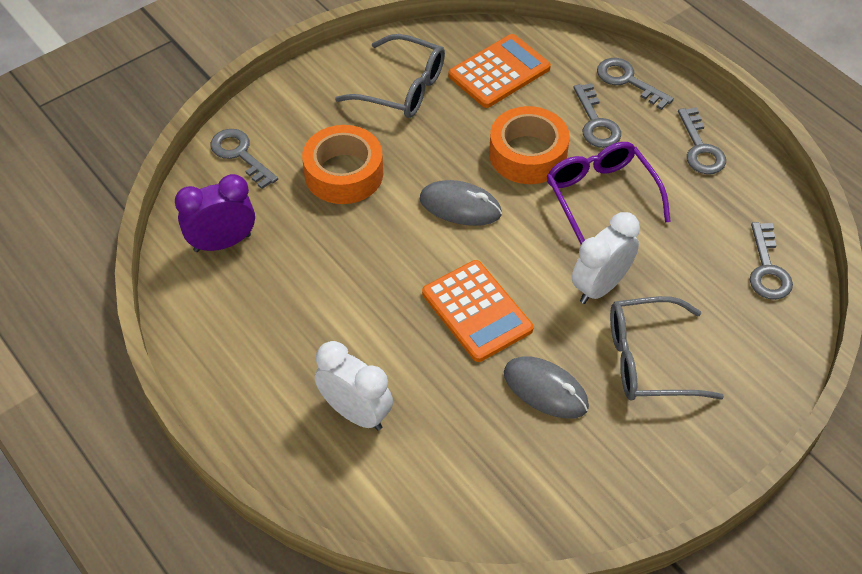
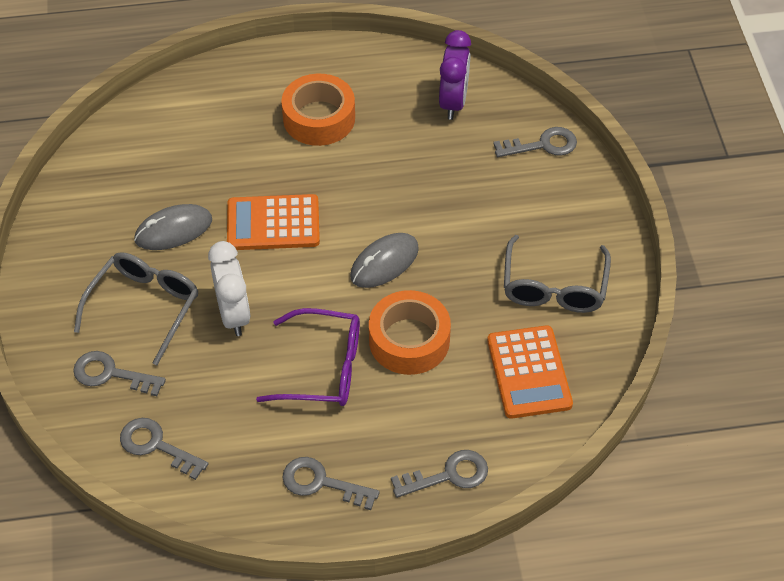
camera: 120 degrees right, 0 degrees up
(344, 173) = (475, 202): orange tape -> orange tape (319, 118)
(356, 413) = (243, 118): white clock -> none
(402, 88) = (554, 287): grey glasses -> grey glasses turned 45 degrees counterclockwise
(596, 123) = (411, 415): grey key -> grey key (111, 374)

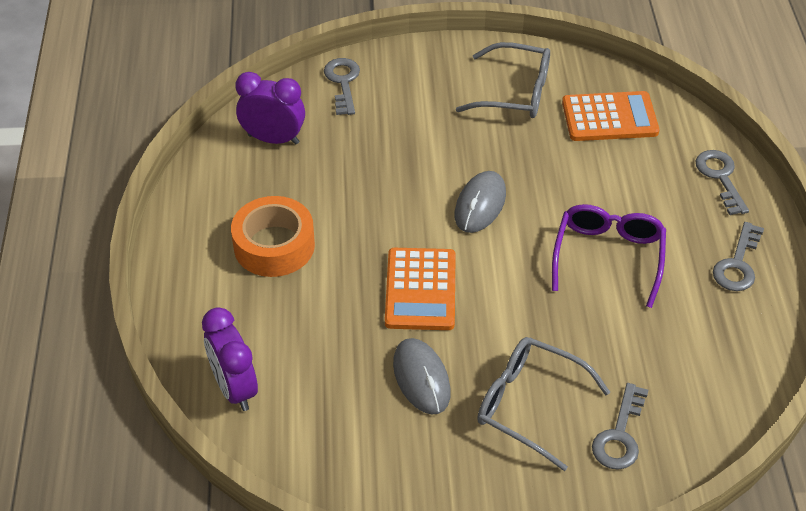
camera: 85 degrees left, 5 degrees down
(156, 446) = (708, 393): grey key -> none
(163, 112) = (235, 388): none -> purple clock
(233, 314) = (541, 326): white clock -> none
(384, 263) = (480, 205): grey mouse -> grey mouse turned 60 degrees clockwise
(409, 340) = (574, 193): orange tape -> none

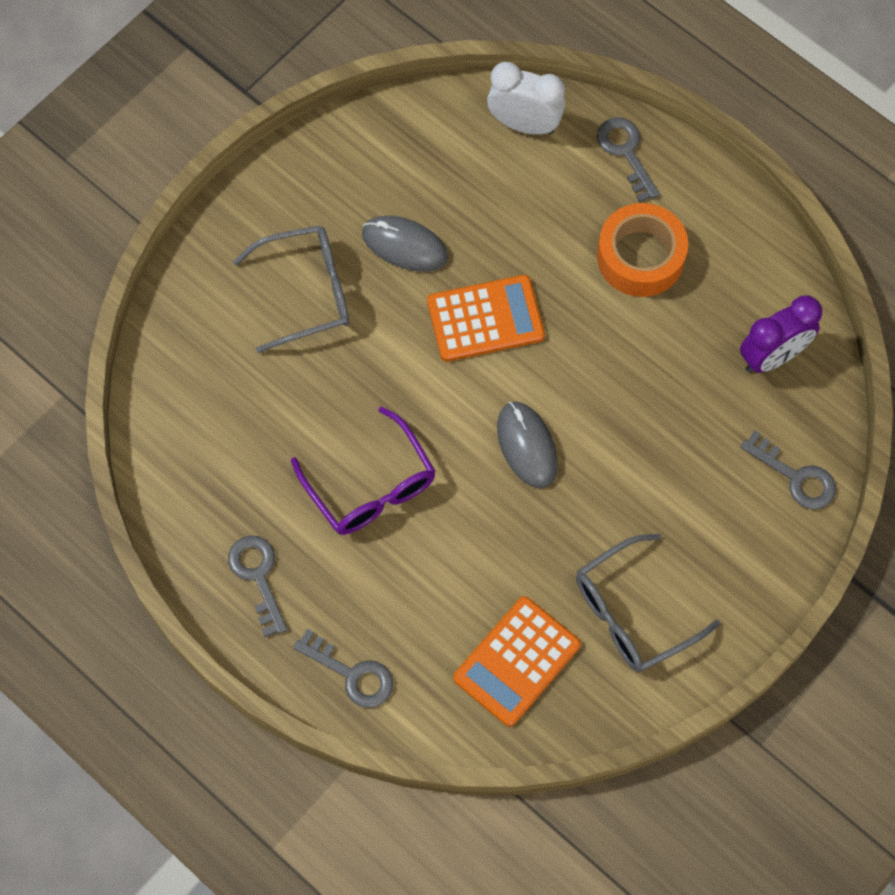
camera: 135 degrees right, 20 degrees up
(235, 388) = (524, 124): purple clock -> white clock
(420, 290) = (485, 319): orange calculator -> orange calculator turned 120 degrees clockwise
(620, 435) = (220, 325): grey key -> grey key (625, 152)

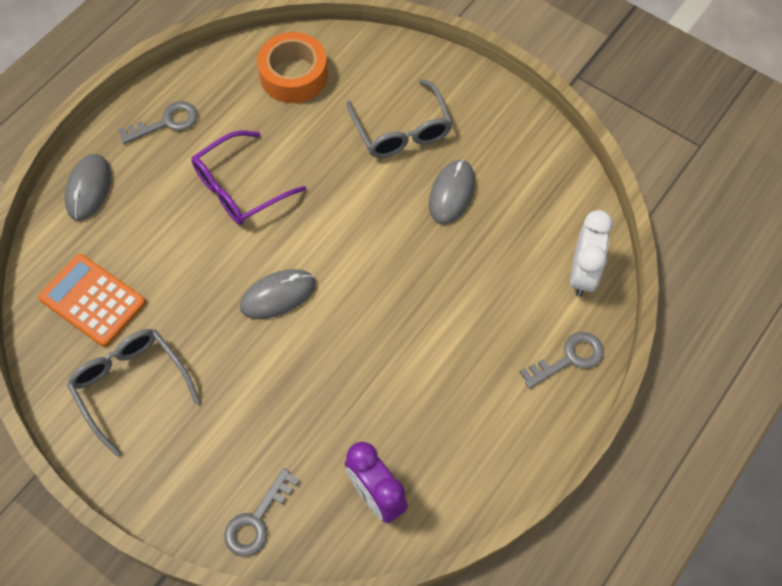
camera: 85 degrees right, 5 degrees down
(352, 674) = (88, 189): grey key -> grey mouse
(485, 319) = (391, 257): orange calculator -> none
(640, 257) = (464, 376): orange tape -> orange tape (294, 75)

